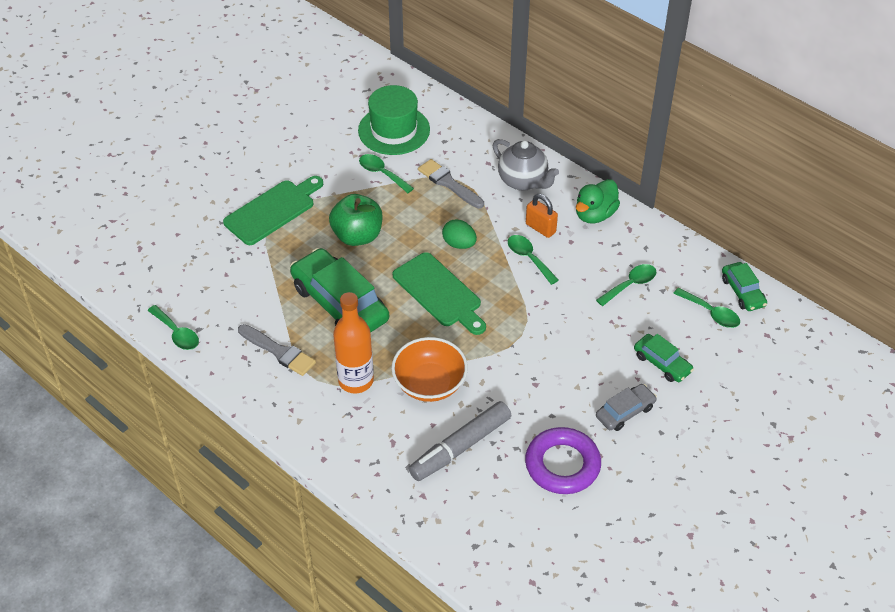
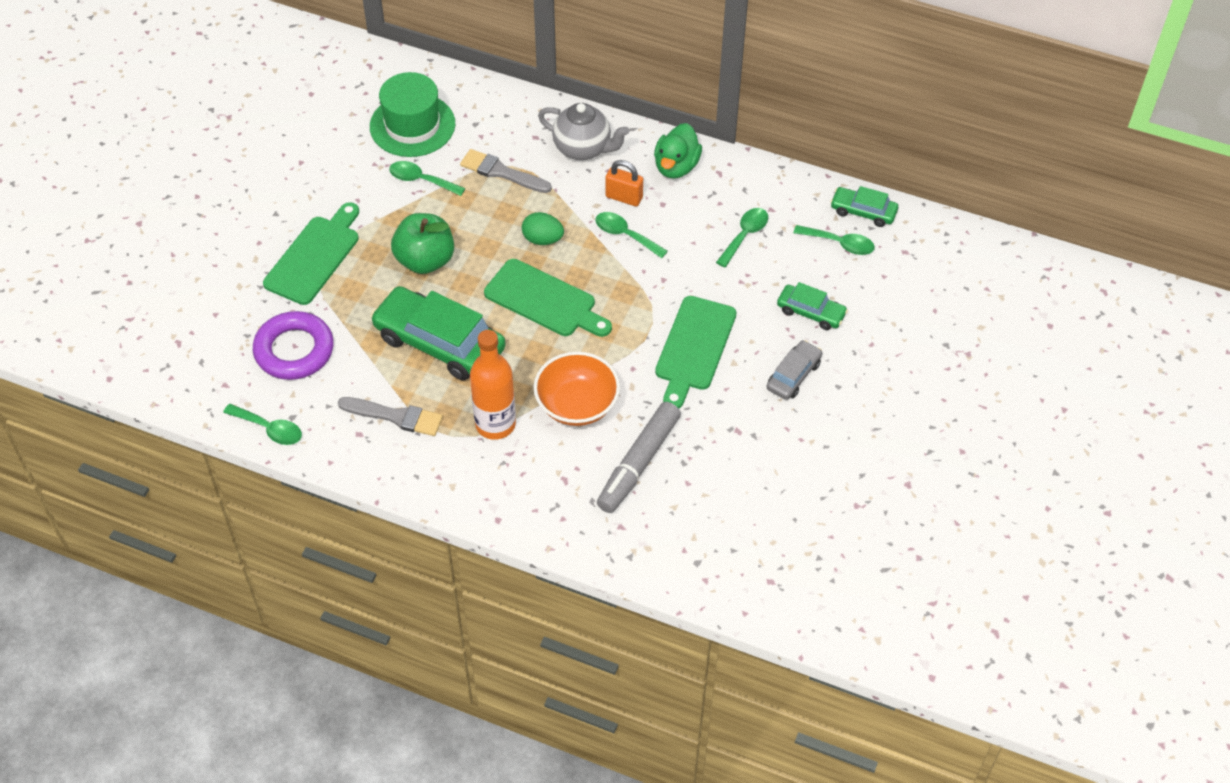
camera: 20 degrees left, 5 degrees up
(548, 365) = (694, 348): none -> green cutting board
(562, 465) = (752, 450): purple ring -> purple ring (294, 350)
(742, 292) = (863, 211): green car -> green car turned 150 degrees clockwise

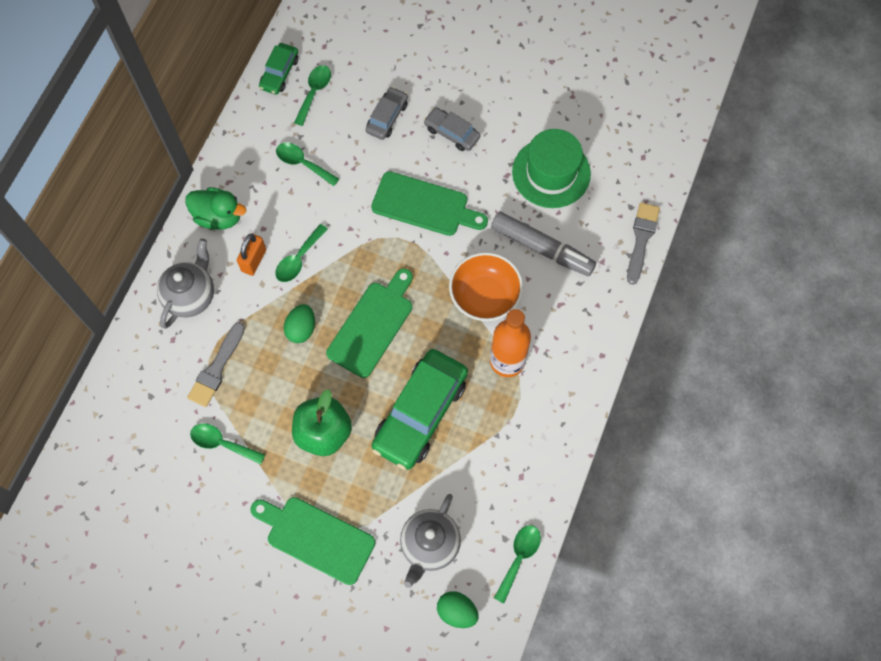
camera: 90 degrees left, 15 degrees up
(222, 373) = (457, 611): none -> green egg
(294, 350) = (429, 545): purple ring -> grey teapot
(396, 416) = (502, 446): grey brush -> grey brush (641, 239)
(412, 125) = (148, 457): green hat -> green hat (551, 173)
(421, 180) = (222, 443): green spoon -> green spoon turned 90 degrees clockwise
(811, 312) = (387, 117): green car -> grey car

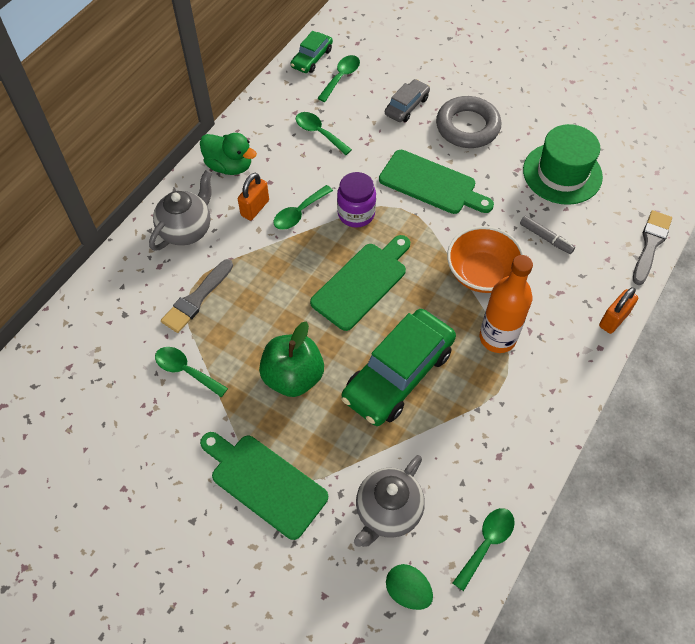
camera: 10 degrees right, 10 degrees down
(301, 329) = (289, 275): green egg -> none
(355, 251) = (356, 214): none -> purple jar
(452, 133) = (467, 127): grey car -> grey ring
(541, 248) = (545, 238): grey marker -> grey marker, size x0.53
(612, 324) = (613, 319): none -> orange padlock

